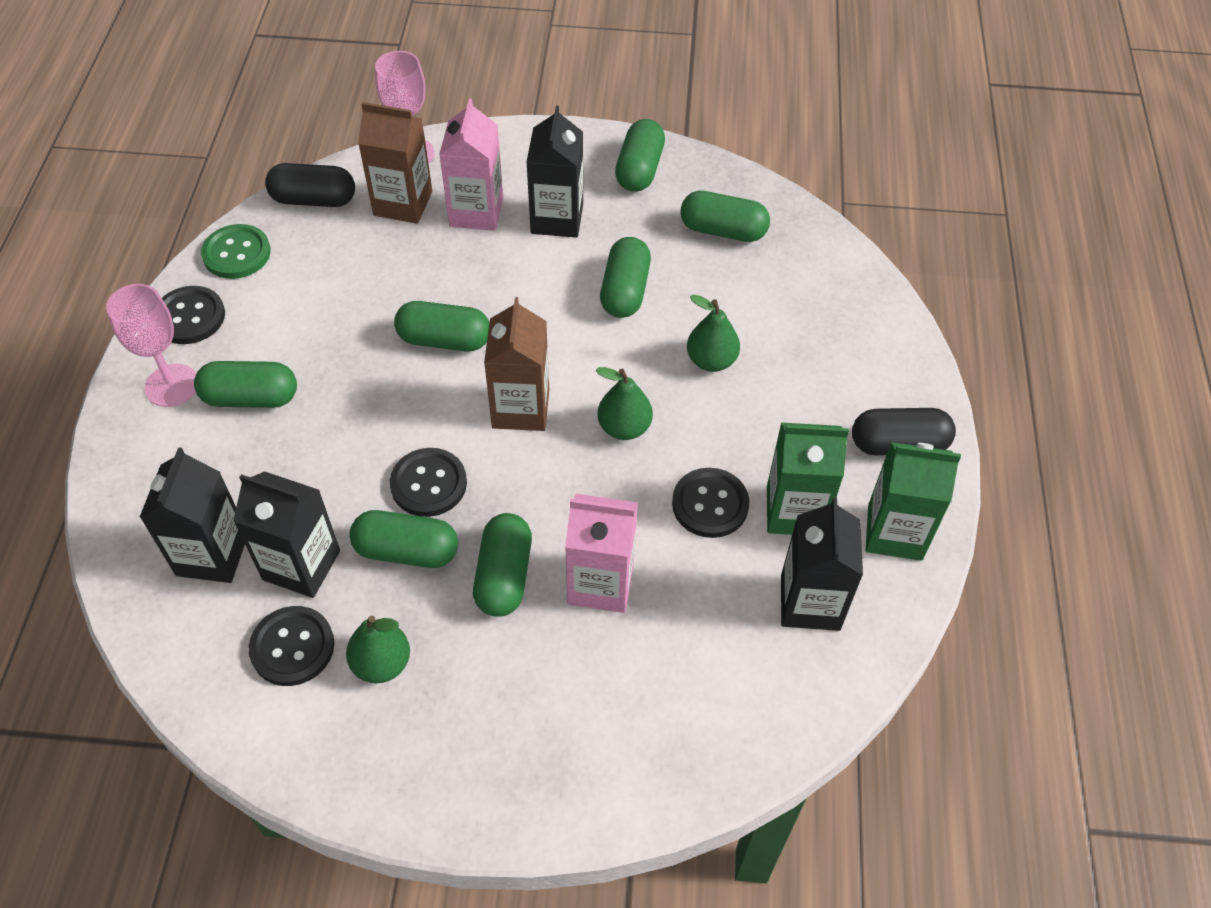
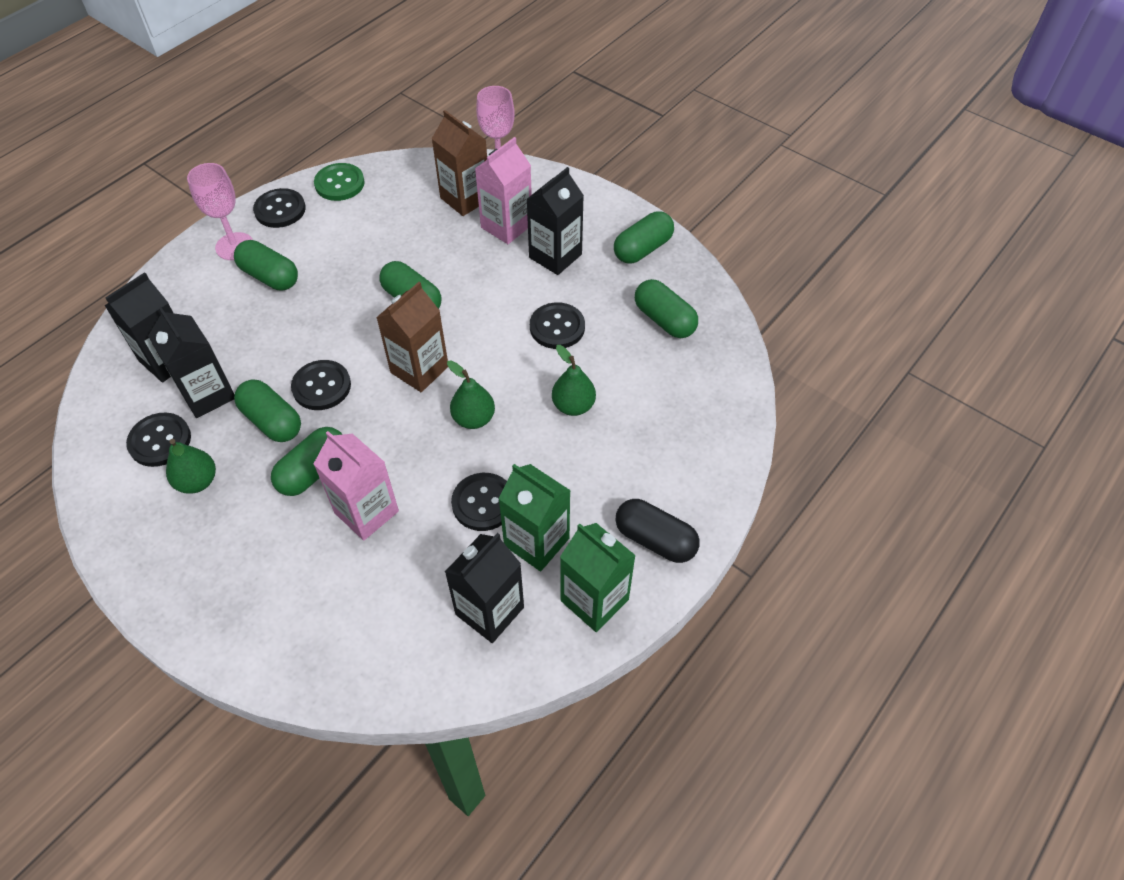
camera: 35 degrees right, 0 degrees up
(314, 200) = (413, 171): black capsule -> none
(625, 291) = (557, 327): green capsule -> black button

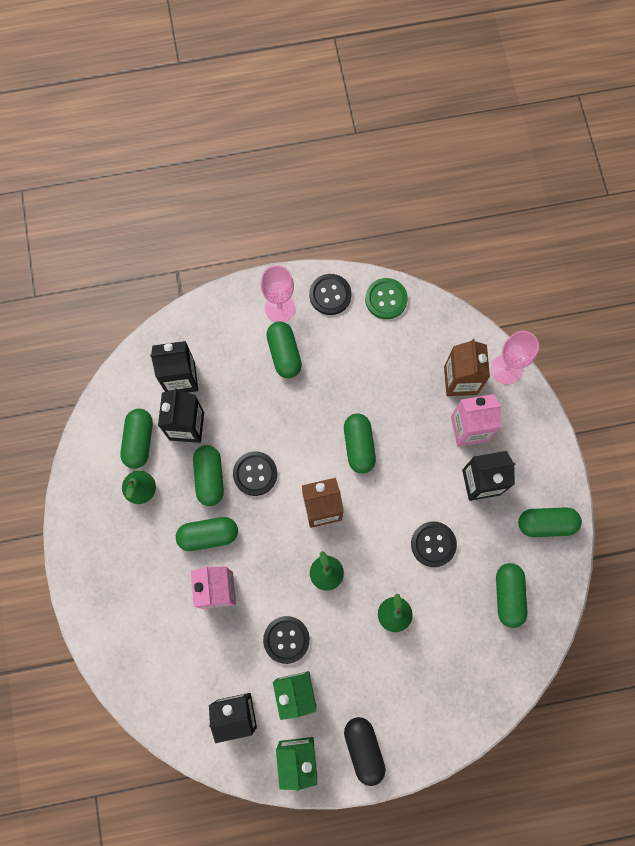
camera: 40 degrees right, 20 degrees up
(160, 441) = (139, 441): black button -> green capsule

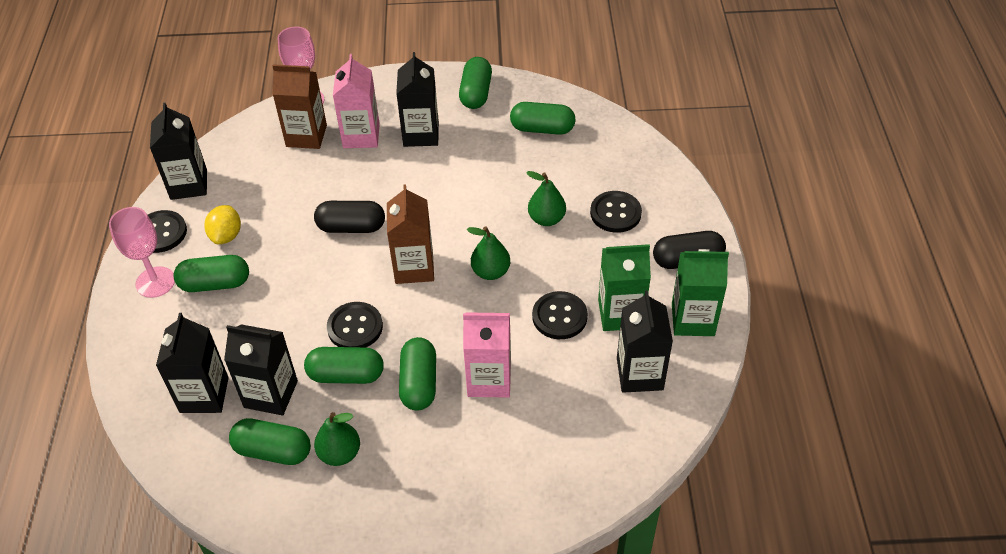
camera: 80 degrees left, 25 degrees down
(334, 347) = (226, 235): none -> yellow lemon
(359, 446) = (351, 227): green capsule -> black capsule
(386, 299) = (189, 185): green button -> black carton
(433, 544) = (477, 178): black button -> black button (615, 213)

